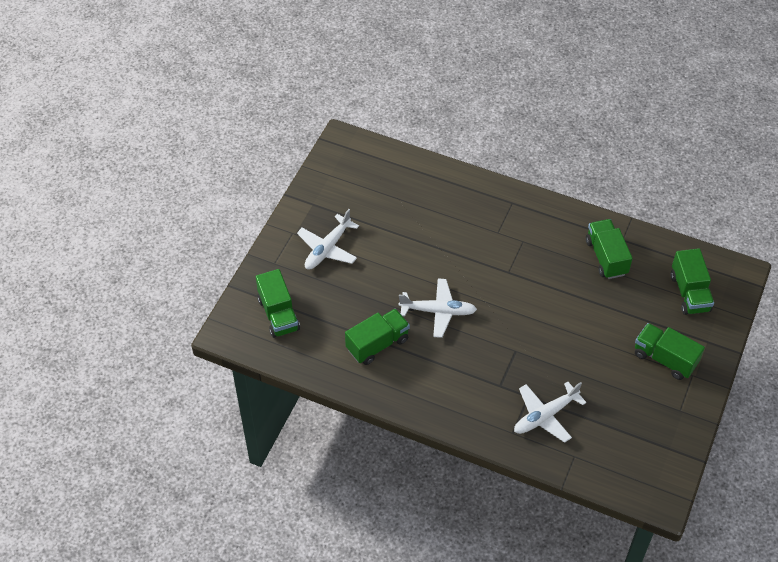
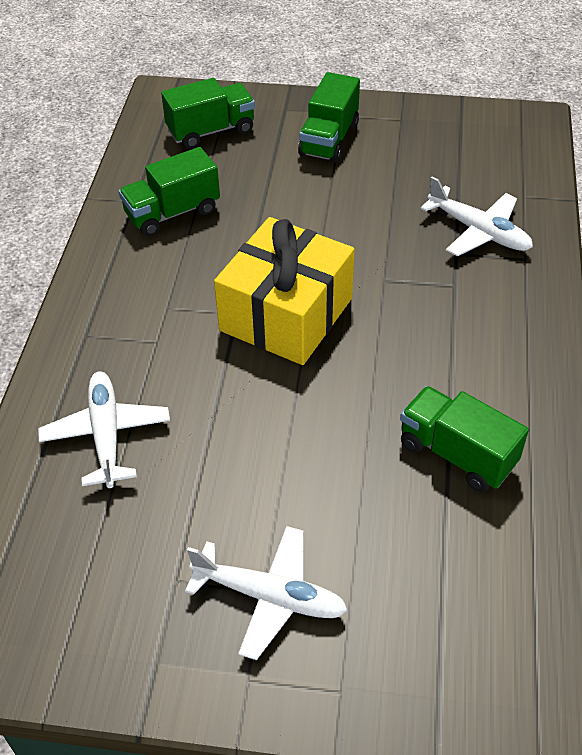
camera: 105 degrees left, 5 degrees down
(278, 314) = (467, 639): green truck -> none
(437, 311) = (351, 386): white plane -> white plane (106, 435)
(501, 295) = (286, 314): none -> yellow gift

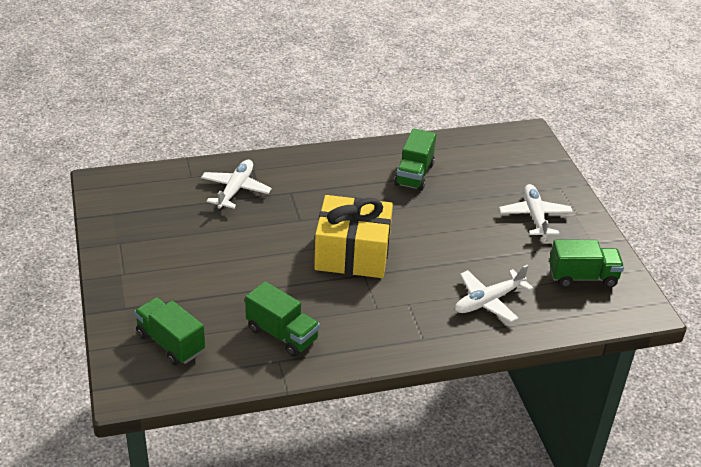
camera: 115 degrees left, 10 degrees down
(329, 139) = (159, 274): green truck -> green truck (582, 277)

